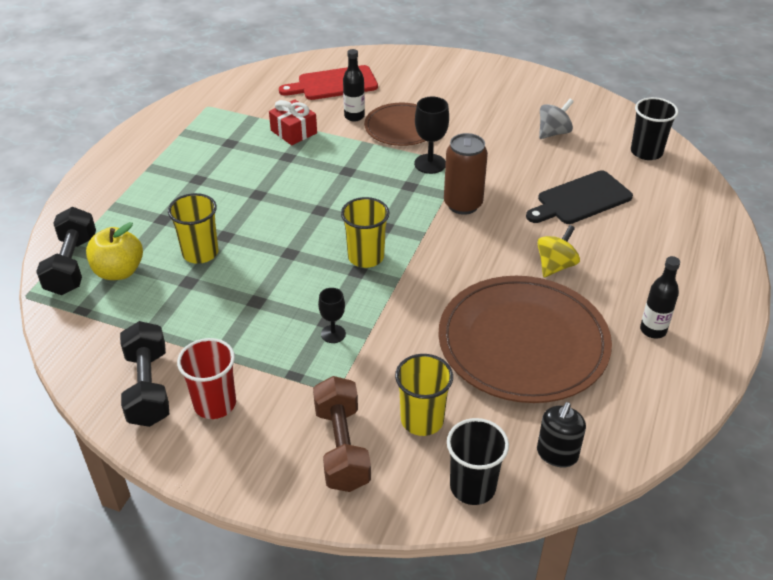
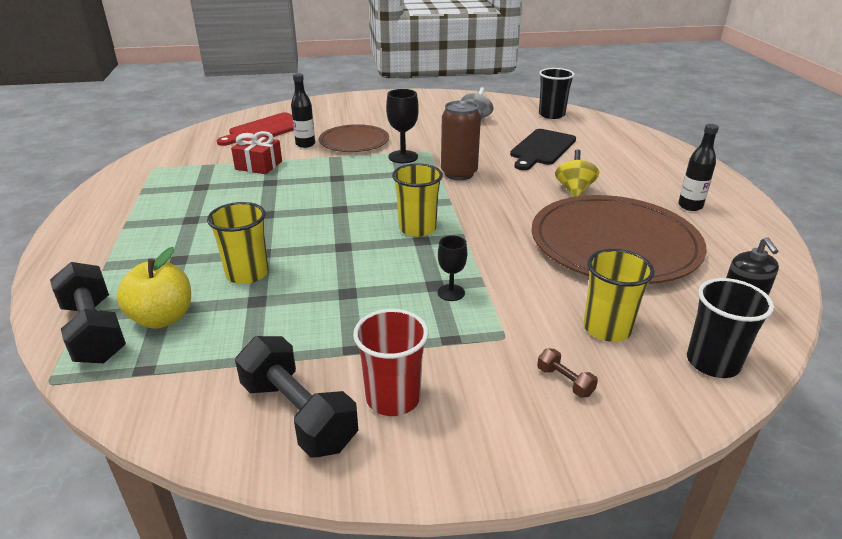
camera: 30 degrees left, 10 degrees down
(342, 447) = (565, 381): brown dumbbell -> brown dumbbell, size x0.44

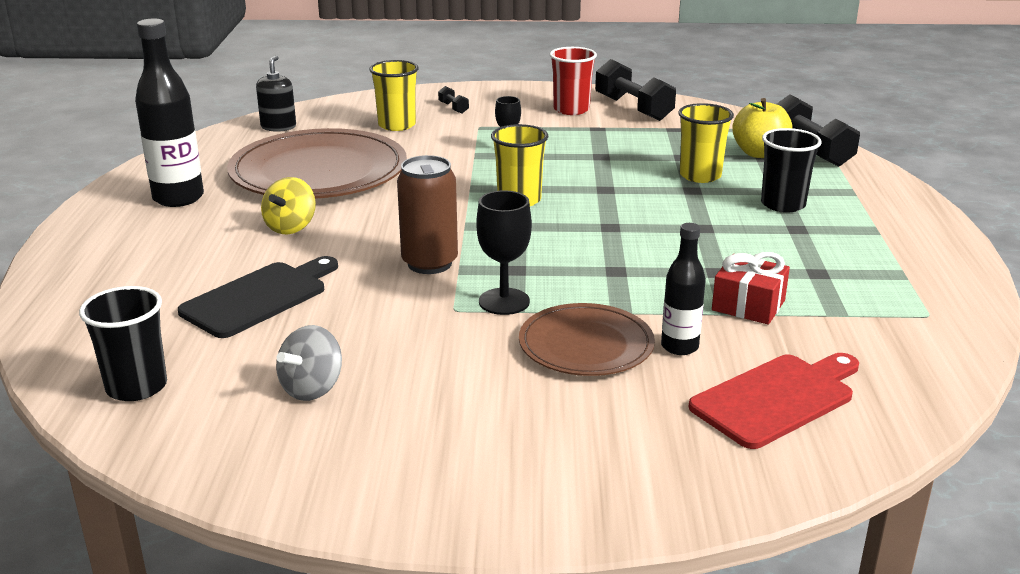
camera: 170 degrees left, 5 degrees down
(565, 381) = (453, 108): brown dumbbell -> black dumbbell
(690, 206) = (178, 198): black bottle -> black bottle, size x1.71
(712, 362) = (343, 108): black cup -> black cup (783, 204)

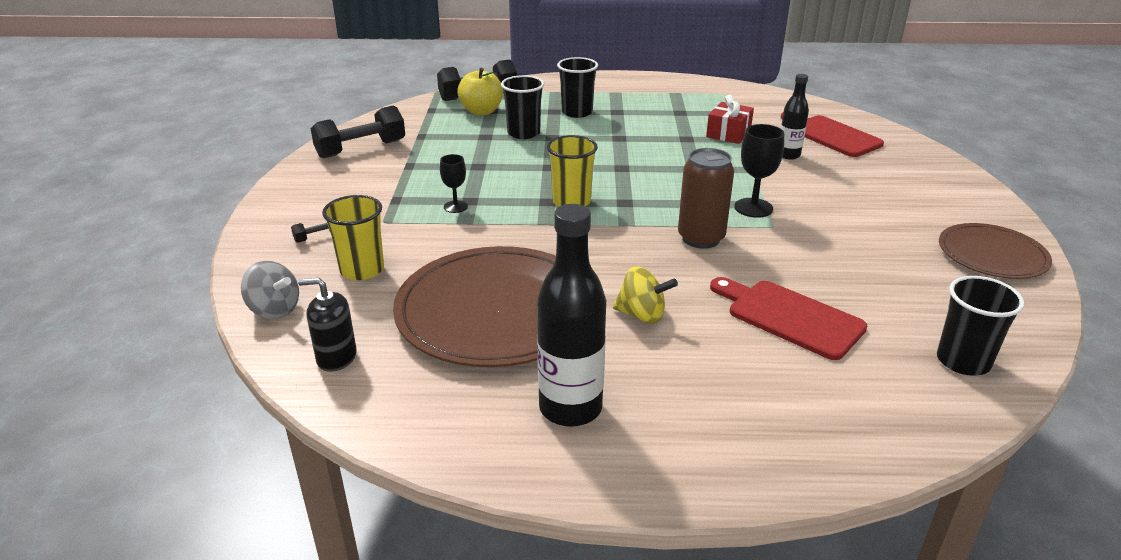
camera: 90 degrees left, 5 degrees up
(259, 297) = (789, 317): black cutting board -> red cutting board
(312, 388) = (912, 277): grey spinning top -> grey spinning top (274, 310)
(571, 110) = (352, 176): red cup -> none
(586, 345) = (800, 181): brown plate -> brown plate (992, 255)
(700, 176) = (523, 133): yellow cup -> black cup

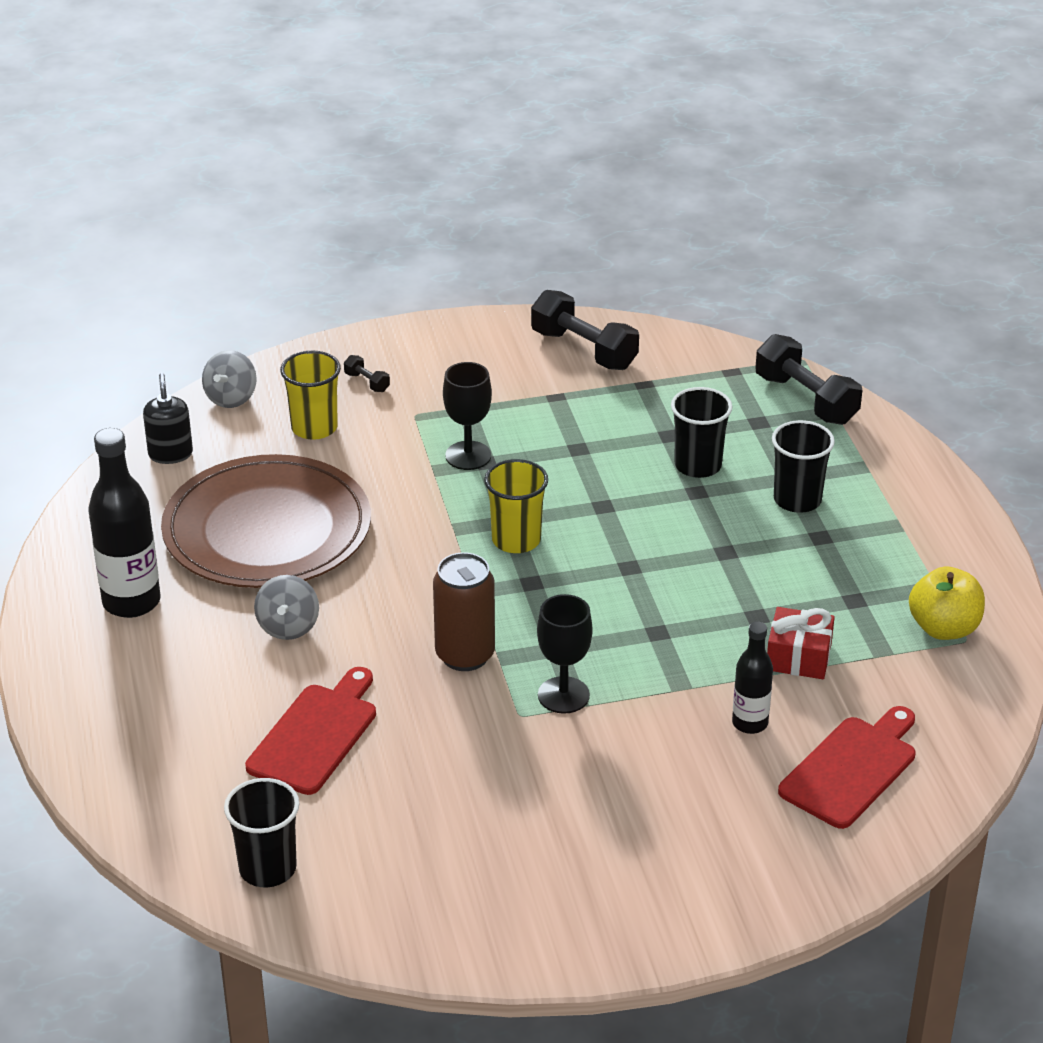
camera: 75 degrees right, 5 degrees up
(455, 207) = (468, 456): black goblet -> black goblet, size x1.57
(481, 111) = (752, 414): yellow apple -> yellow apple (944, 628)
(642, 315) = (288, 627): yellow spinning top -> grey spinning top
(992, 255) = (517, 920): brown plate -> none

